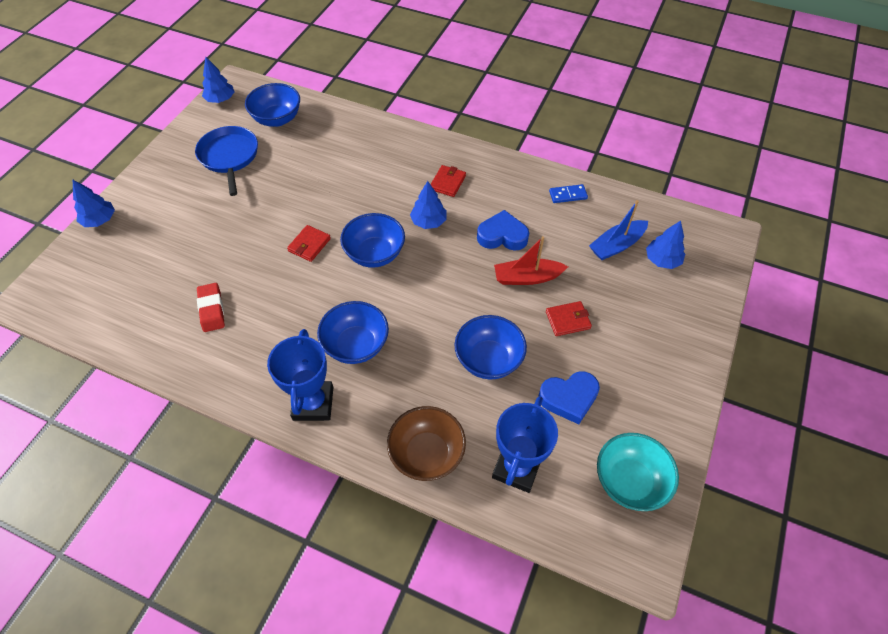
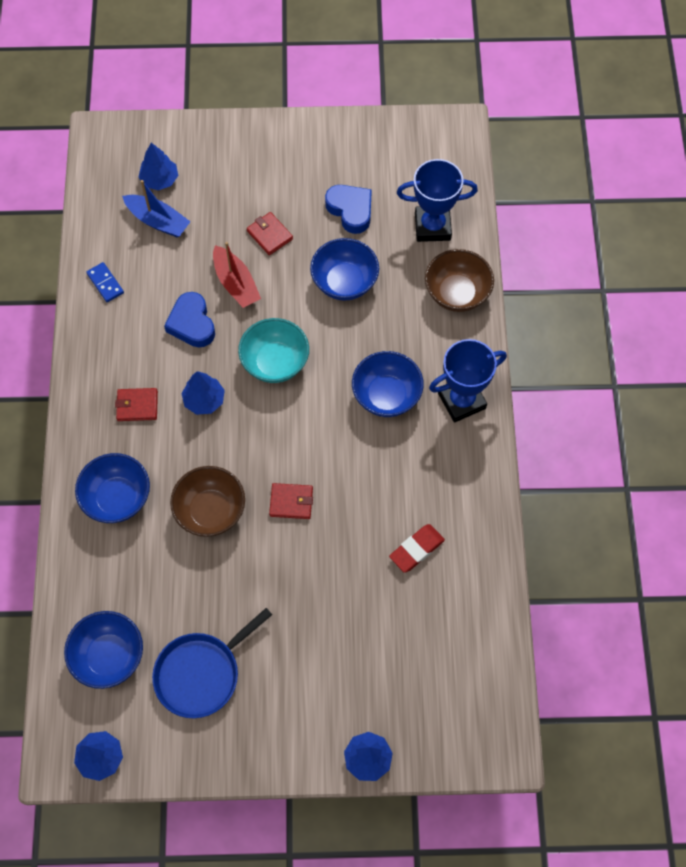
camera: 115 degrees left, 10 degrees up
(337, 197) = (210, 511): none -> brown bowl
(375, 254) = (272, 431): blue bowl -> blue bowl (117, 498)
(629, 481) = (401, 150): turquoise bowl -> turquoise bowl (275, 362)

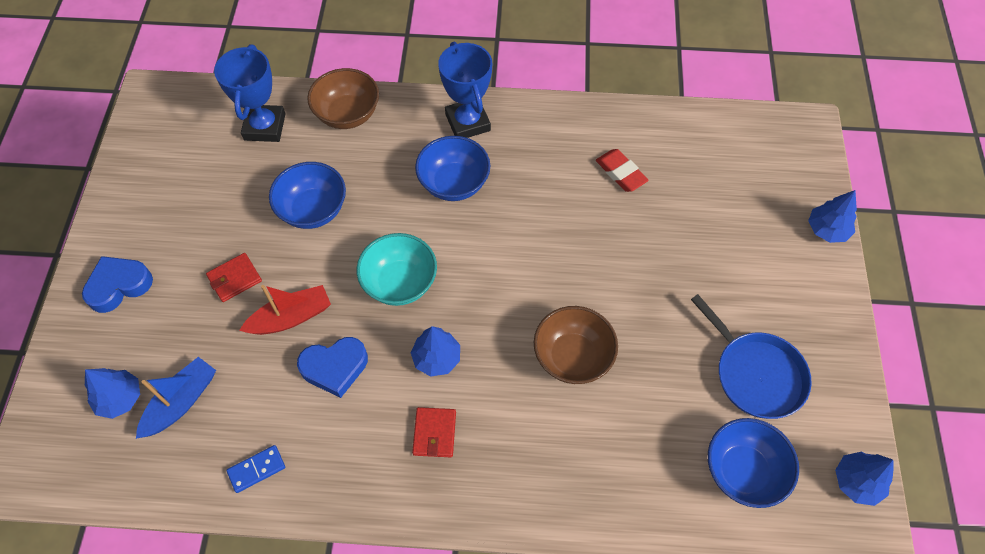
camera: 85 degrees left, 5 degrees down
(117, 498) = (552, 459): blue bowl -> none
(291, 502) = (566, 277): red wallet -> none
(350, 210) = (224, 197): blue heart -> blue heart (119, 286)

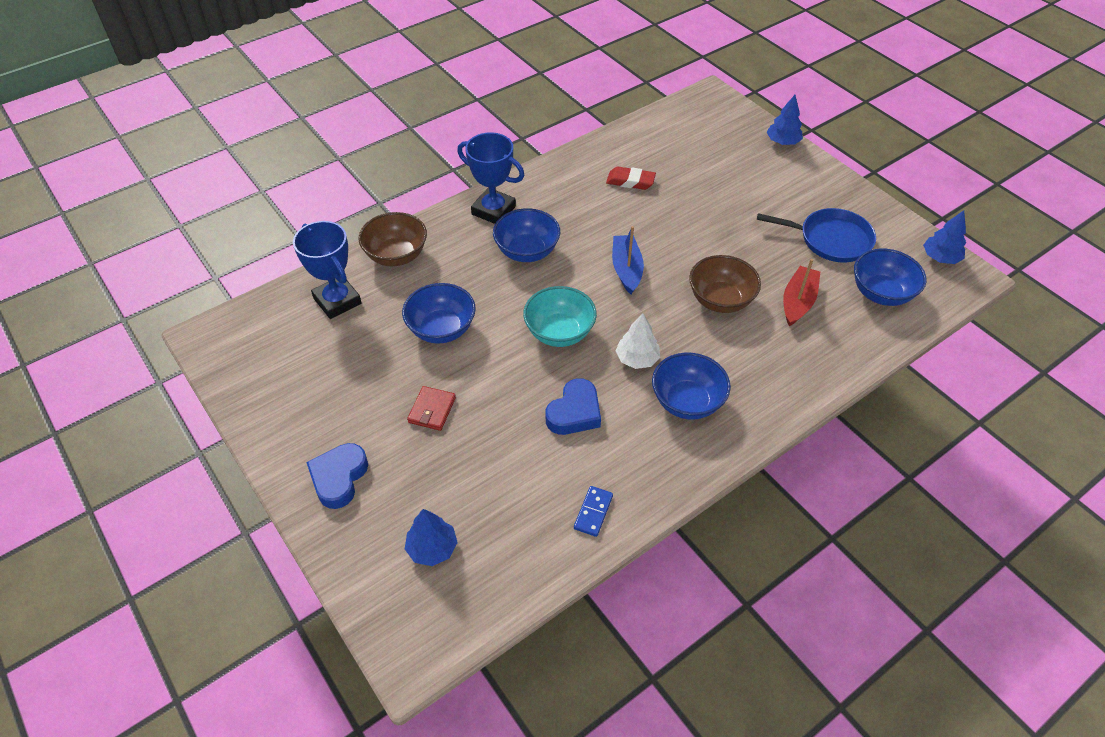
camera: 40 degrees left, 10 degrees down
(181, 402) = (485, 514): blue boat -> blue boat (626, 269)
(291, 317) = (505, 405): red boat -> red boat (798, 302)
(434, 433) = (687, 402): red wallet -> blue bowl
(436, 358) = (637, 359): blue tree -> white tree

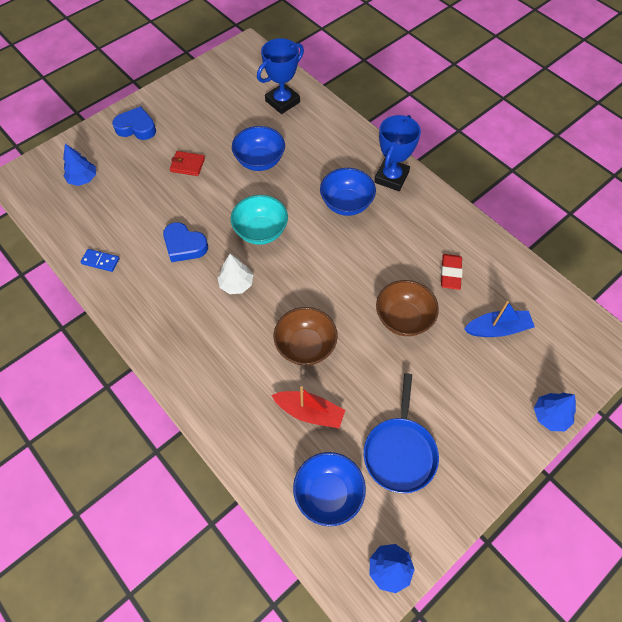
camera: 85 degrees right, 10 degrees up
(396, 255) = (331, 125): brown bowl -> brown bowl (403, 318)
(626, 269) = (335, 274): blue boat -> blue boat (497, 329)
(687, 402) = (194, 319): blue bowl -> none

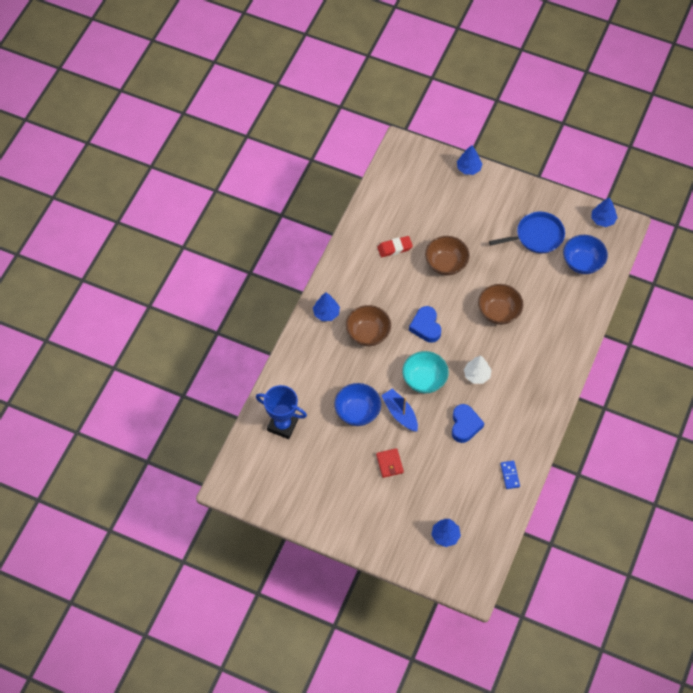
camera: 115 degrees left, 0 degrees up
(136, 128) = (371, 526): blue heart -> blue heart (426, 326)
(309, 412) = (541, 292): red boat -> none
(346, 204) = (368, 334): blue bowl -> brown bowl
(391, 177) = (326, 313): blue trophy -> blue tree
(497, 329) = (423, 210): blue boat -> blue boat (400, 413)

